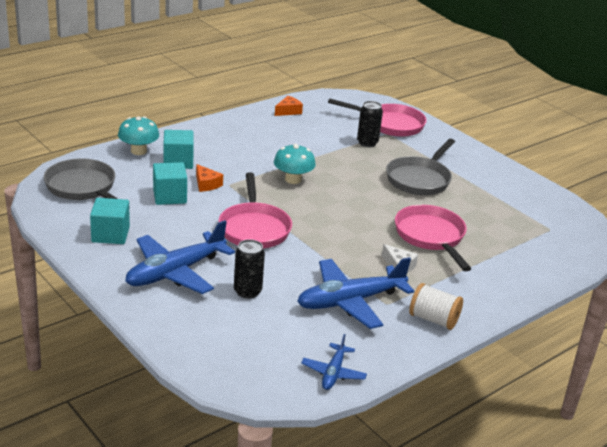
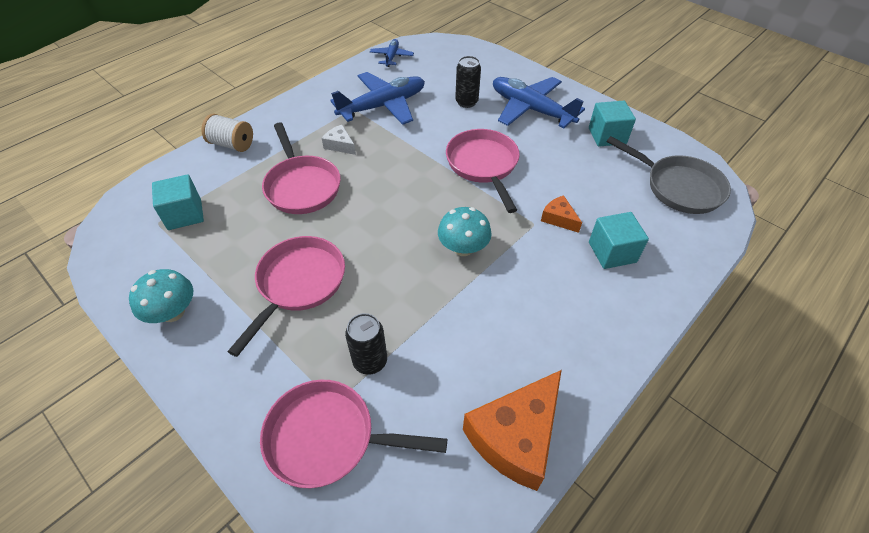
camera: 175 degrees right, 20 degrees up
(138, 151) = (671, 263): turquoise mushroom -> turquoise mushroom (173, 312)
(169, 196) = (586, 192): turquoise cube -> turquoise cube (184, 214)
(175, 272) = (530, 109): blue plane -> blue plane turned 90 degrees counterclockwise
(288, 111) = (515, 437): orange cheese -> orange cheese, size x2.09
(419, 179) = (298, 284): grey pan -> pink pan
(433, 319) = (316, 101): white spool -> white spool (232, 144)

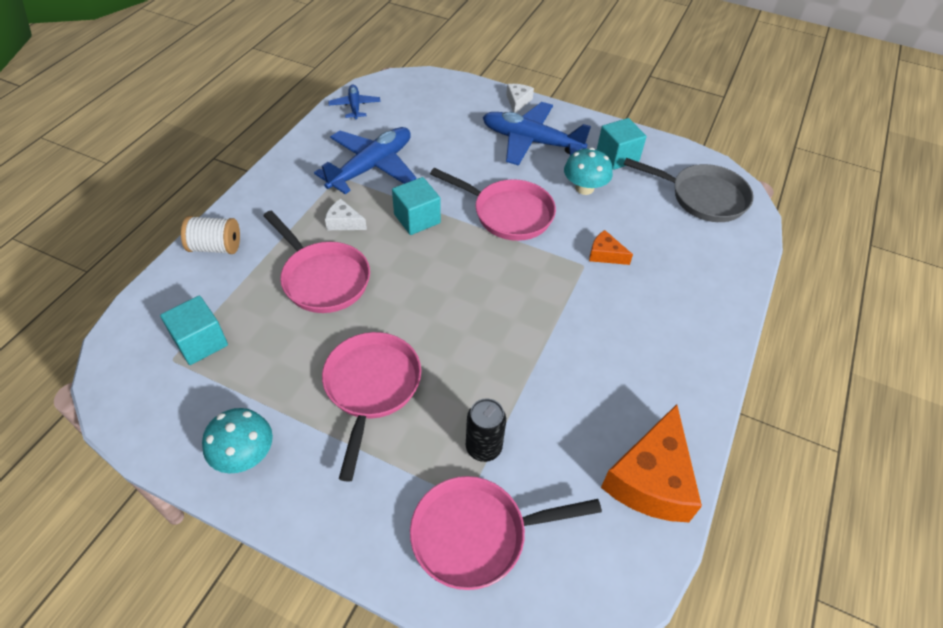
camera: 20 degrees left, 0 degrees up
(463, 248) = (525, 307): turquoise mushroom -> turquoise mushroom (584, 188)
(466, 102) = (461, 145): black can -> none
(483, 165) = (508, 213): pink pan -> pink pan turned 150 degrees clockwise
(533, 75) = (517, 102): none -> white cheese
(612, 252) = (668, 277): turquoise cube -> turquoise cube (417, 219)

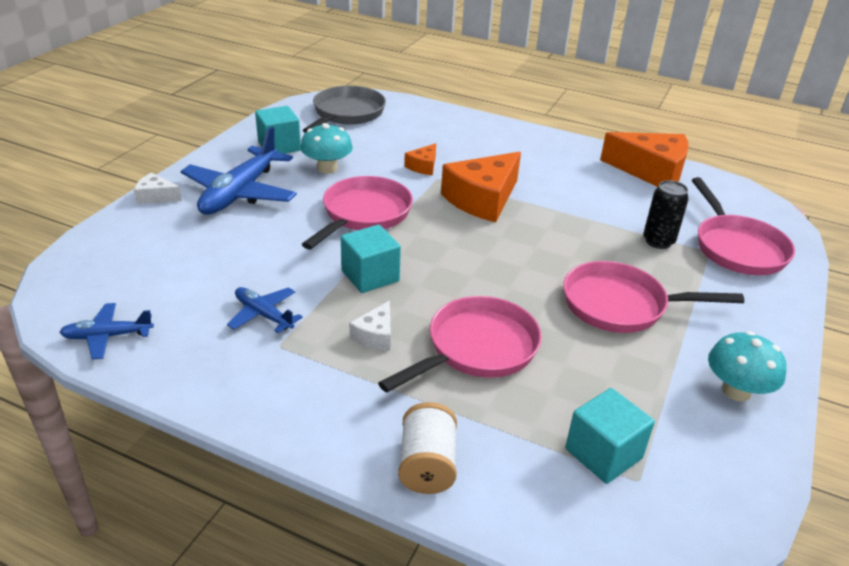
camera: 90 degrees left, 15 degrees down
(372, 167) = (263, 315): blue plane -> blue plane, size x0.52
(548, 298) = (482, 199): none -> orange cheese

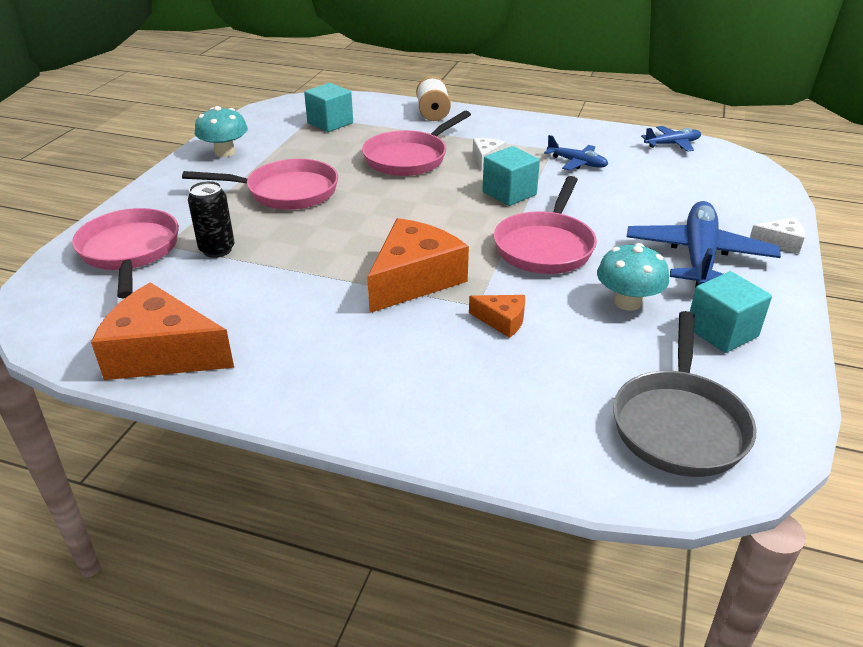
camera: 175 degrees right, 0 degrees up
(423, 166) = (502, 321): orange cheese -> orange cheese turned 90 degrees clockwise

